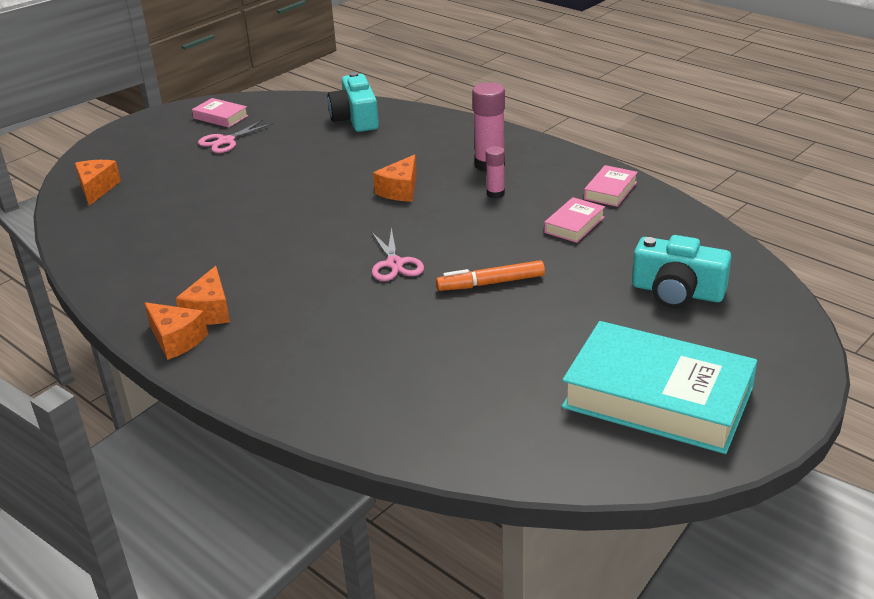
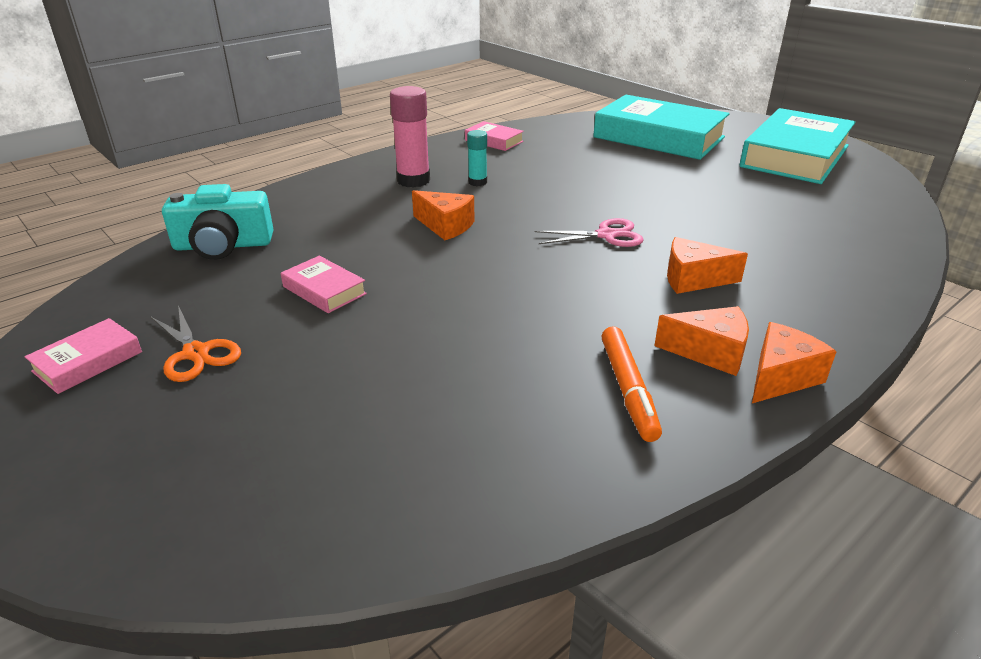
camera: 85 degrees left, 0 degrees up
(97, 189) = (278, 510): orange cheese -> orange cheese (693, 279)
(226, 141) = (196, 353): pink scissors -> orange scissors
(491, 283) = (645, 195): orange marker -> orange marker (628, 389)
(495, 194) = (477, 182): pink glue stick -> turquoise glue stick
(574, 225) = (549, 158): pink book -> pink book (324, 290)
(677, 292) = (658, 137): turquoise camera -> turquoise book

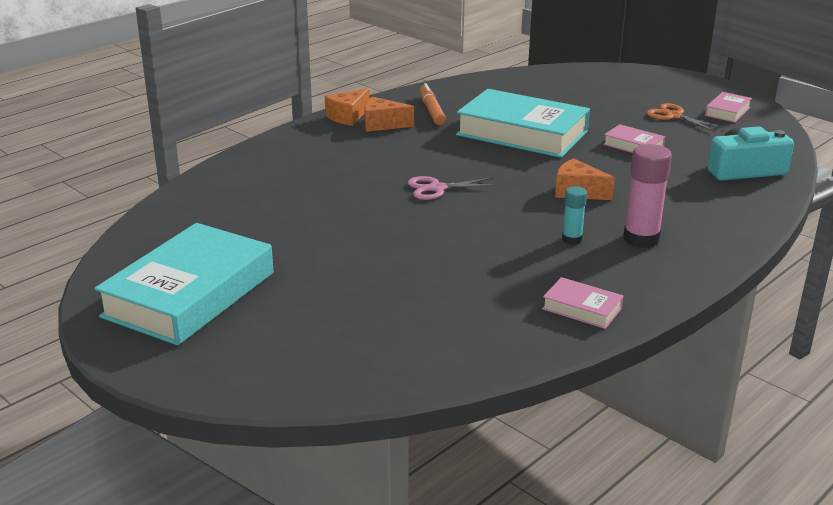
camera: 175 degrees right, 5 degrees down
(658, 137) = (353, 326): turquoise book -> turquoise book (522, 133)
(693, 279) = (376, 159): orange cheese -> none

